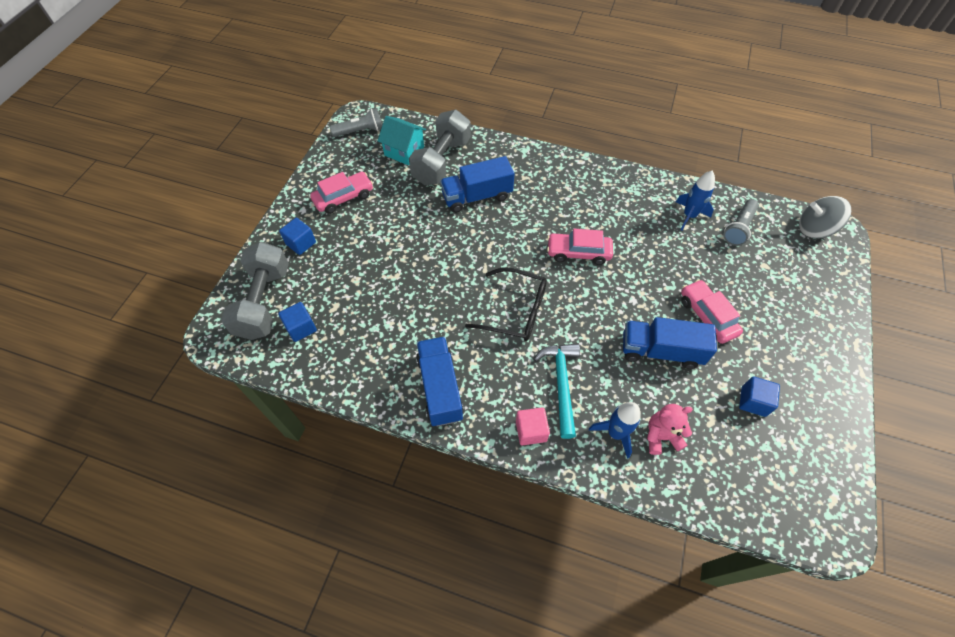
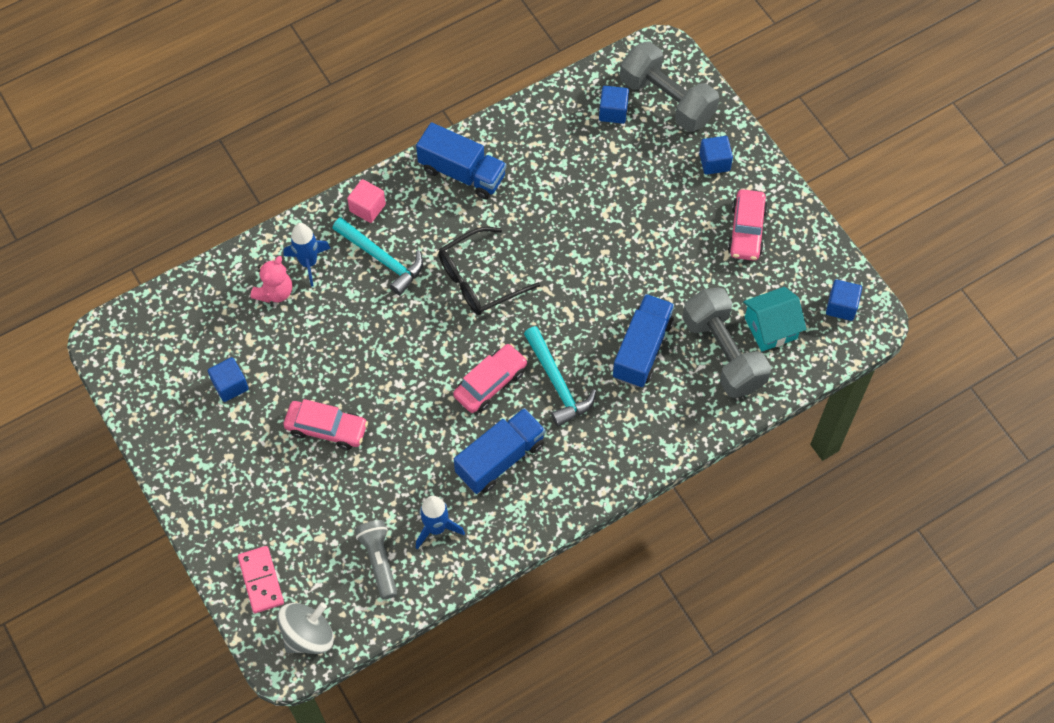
camera: 130 degrees right, 5 degrees up
(360, 131) = (841, 306): grey flashlight -> blue cube
(541, 221) = (557, 383): none -> turquoise hammer
(660, 351) = (335, 359): blue truck -> blue truck (500, 458)
(823, 275) = (261, 580): none -> pink domino

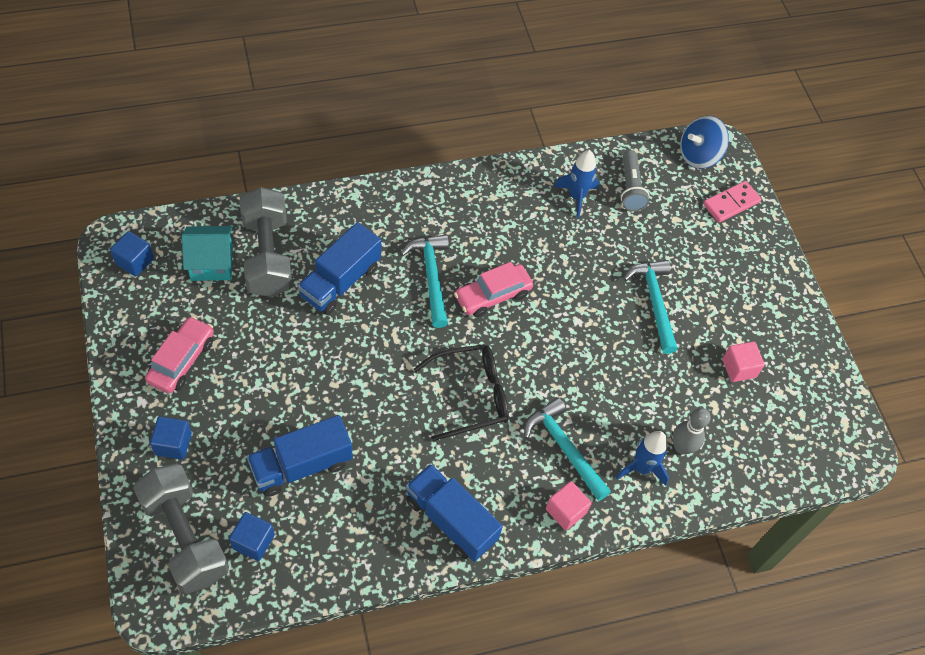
camera: 170 degrees left, 5 degrees down
(230, 385) = (738, 368): blue cube -> pink cube
(261, 580) = (731, 203): pink domino -> pink domino turned 60 degrees clockwise
(275, 292) = (682, 447): pink teddy bear -> grey bowling pin
(308, 635) = (698, 155): grey spinning top -> blue spinning top
(326, 429) = (654, 302): pink car -> turquoise hammer
(500, 458) = (505, 232): blue truck -> blue truck (301, 465)

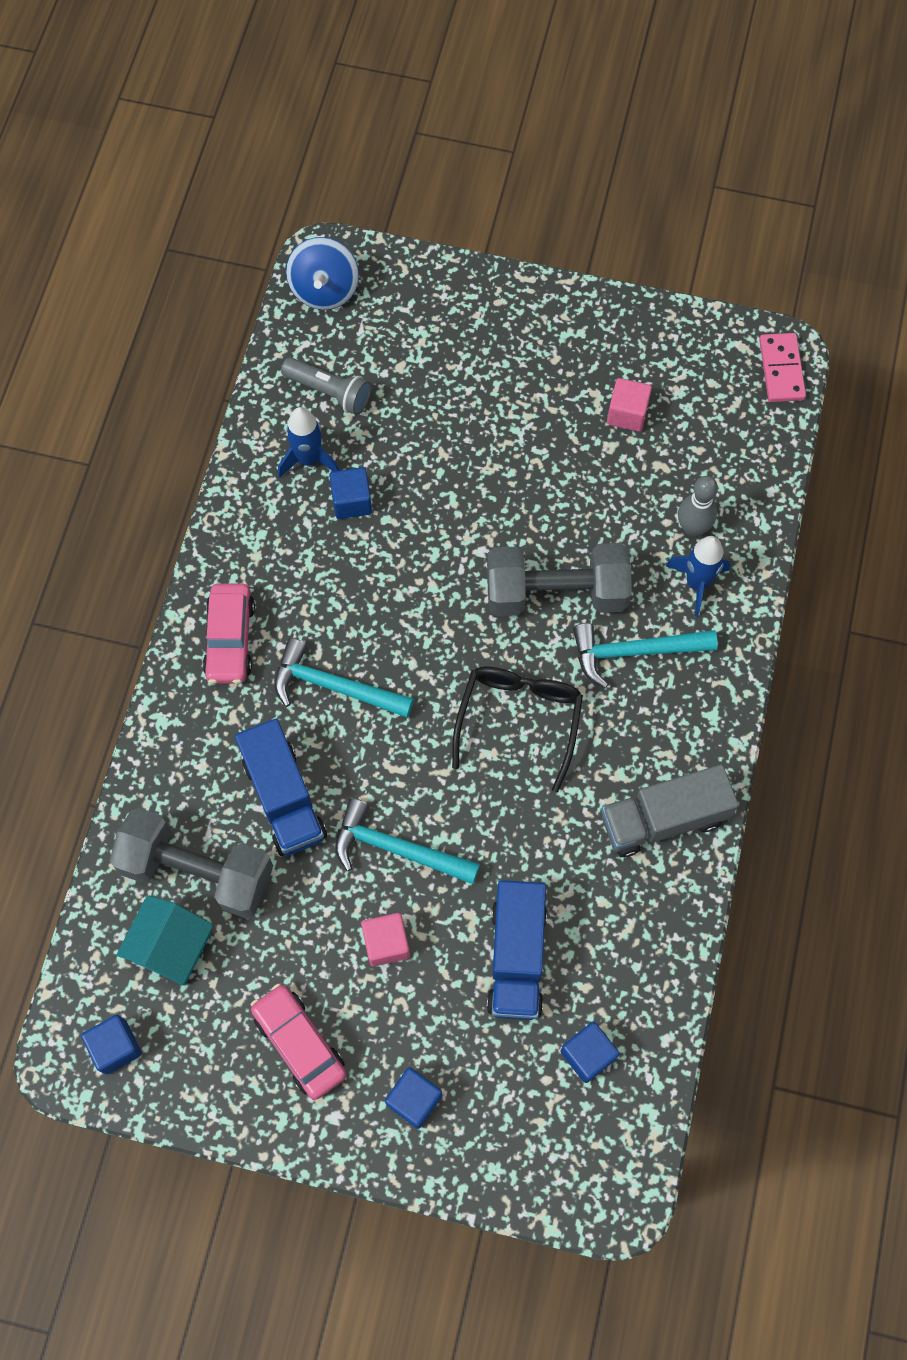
camera: 55 degrees left, 10 degrees up
(185, 537) = (545, 1133): grey dumbbell -> grey dumbbell (556, 593)
(451, 520) = (663, 819): blue truck -> grey truck
(492, 295) = (397, 628): pink car -> pink car (230, 639)
(563, 232) = (351, 501): none -> blue cube
(565, 511) = (709, 690): pink cube -> pink cube (386, 943)
(654, 302) = (499, 454): turquoise hammer -> turquoise hammer (397, 849)
(731, 203) = (411, 294): pink domino -> pink domino (781, 369)

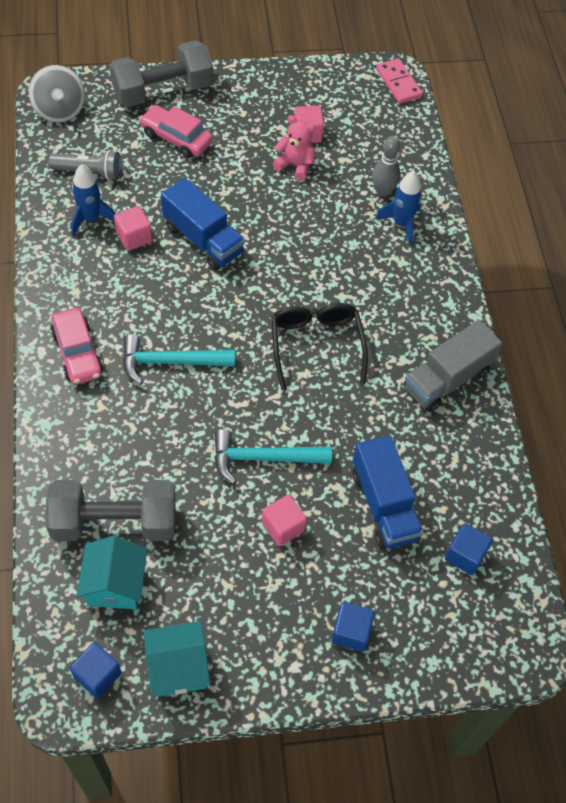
camera: 25 degrees left, 10 degrees down
(205, 1070) = (178, 667): none -> turquoise house
(284, 798) = (163, 449): blue truck -> blue truck (203, 240)
(299, 1043) = (245, 621): pink car -> pink car (176, 138)
(324, 290) = (59, 110): blue spinning top -> grey spinning top
(351, 501) = (134, 237): blue cube -> pink cube
(556, 593) = (307, 256): grey dumbbell -> grey dumbbell (163, 91)
(593, 456) = (295, 165): none -> pink teddy bear
(634, 652) = (378, 278): turquoise hammer -> none

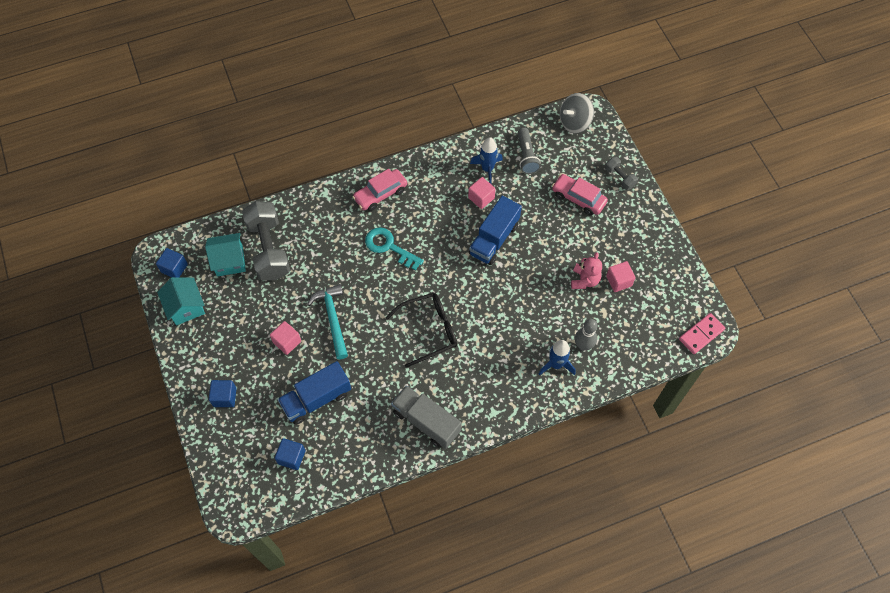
camera: 80 degrees right, 5 degrees up
(163, 91) = (620, 177): grey dumbbell -> grey dumbbell, size x0.47
(170, 362) = (389, 247): turquoise hammer -> turquoise key
(176, 138) = (578, 198): pink car -> pink car turned 75 degrees counterclockwise

